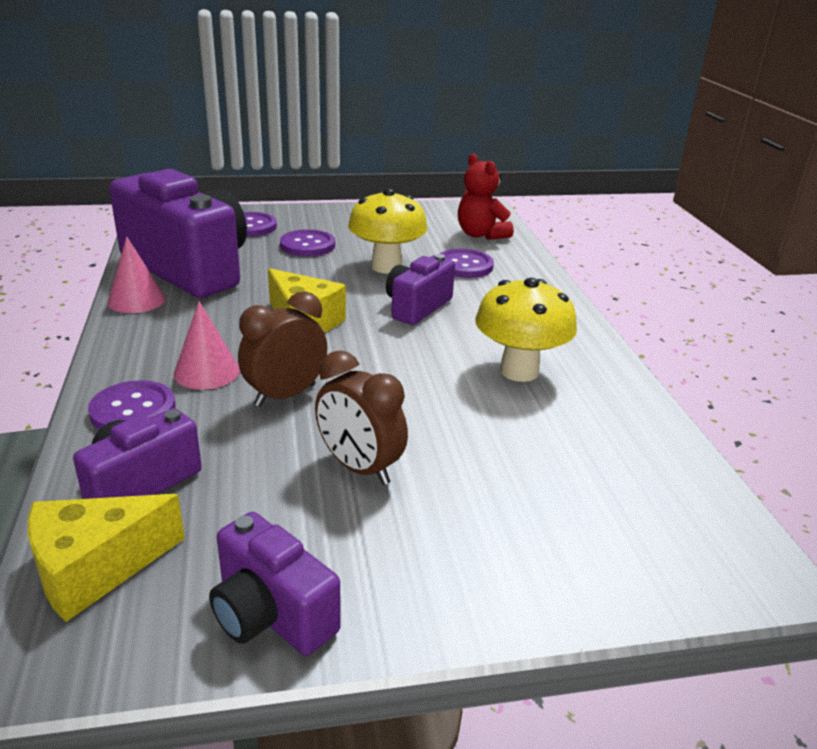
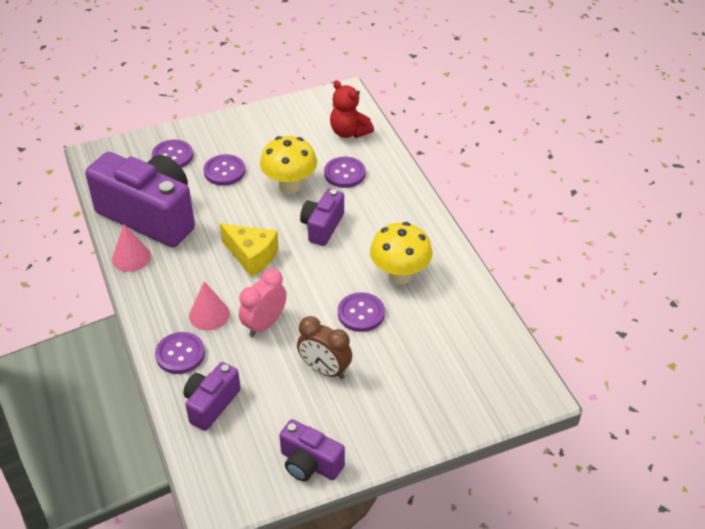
camera: 10 degrees left, 15 degrees up
(95, 569) = (215, 458): yellow cheese -> none
(285, 395) = (264, 324): brown clock -> pink clock
(445, 405) = (361, 313): none -> purple button

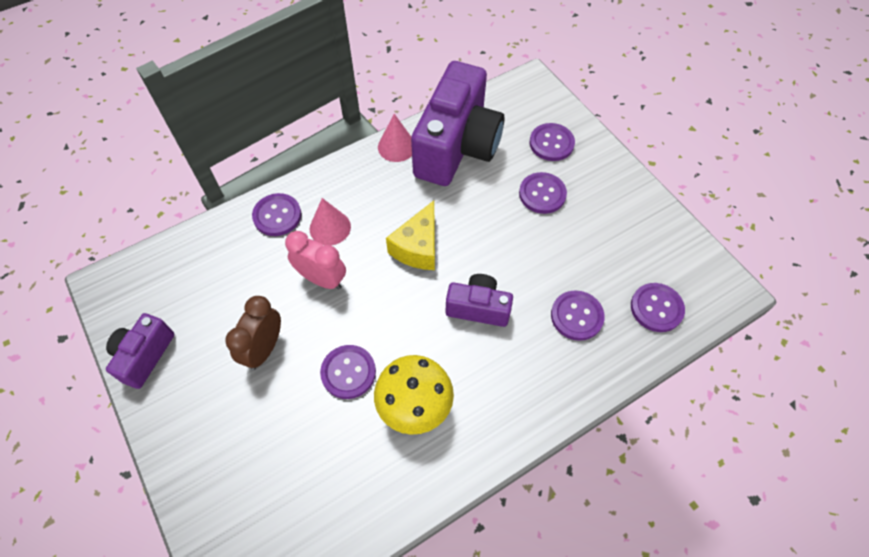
camera: 80 degrees right, 15 degrees up
(211, 404) = (217, 255): purple camera -> none
(289, 186) = (537, 261): yellow mushroom -> none
(349, 132) = (656, 308): red teddy bear -> purple button

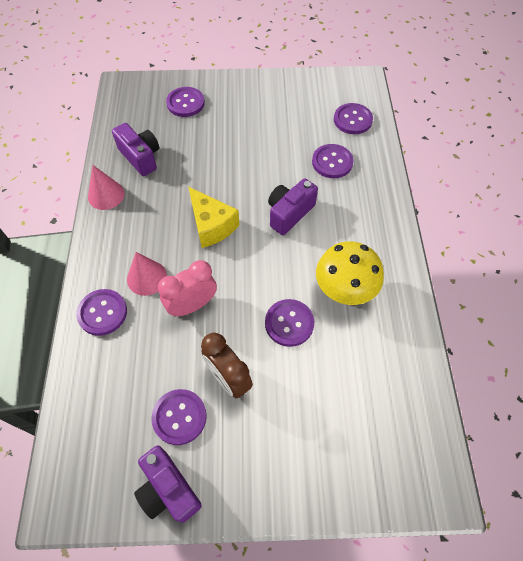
camera: 60 degrees left, 0 degrees up
(457, 147) = (141, 157): purple camera -> purple camera, size x0.50
(542, 194) = (224, 130): purple button -> purple button (179, 417)

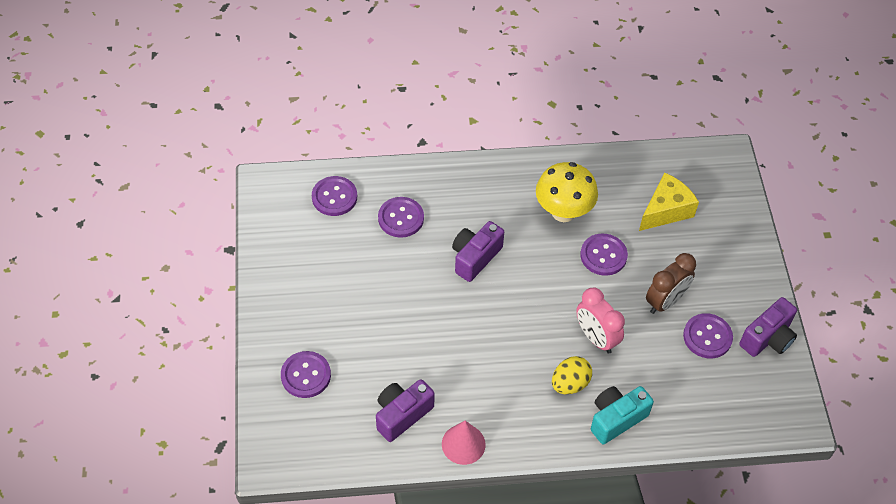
camera: 95 degrees left, 5 degrees down
(102, 313) = (616, 419): purple button -> turquoise camera
(146, 277) = (570, 384): pink cone -> yellow egg
(211, 225) = (497, 329): yellow cheese -> yellow cheese (665, 210)
(289, 213) = (475, 257): purple camera -> purple camera turned 90 degrees clockwise

